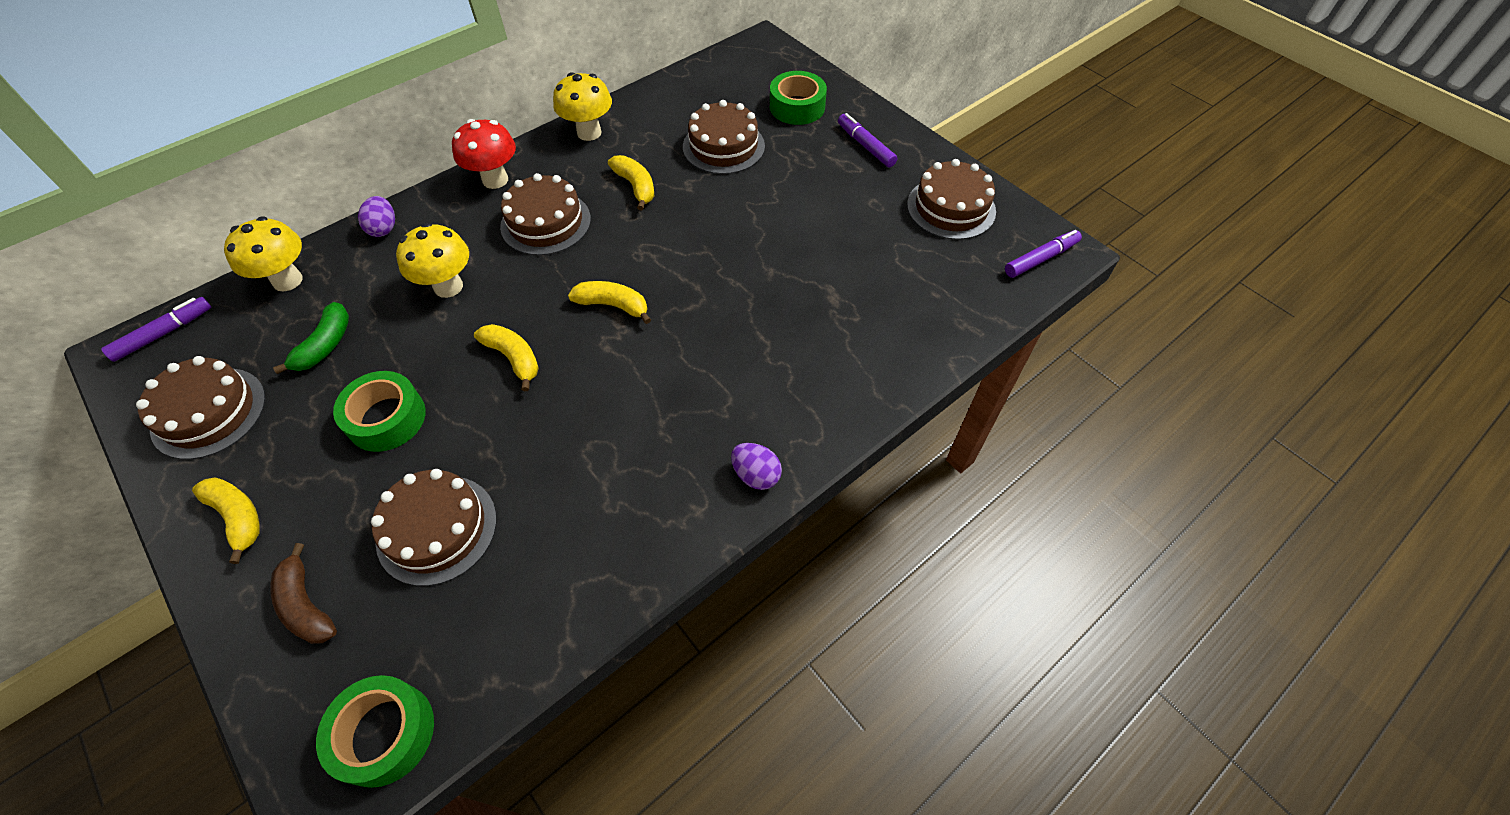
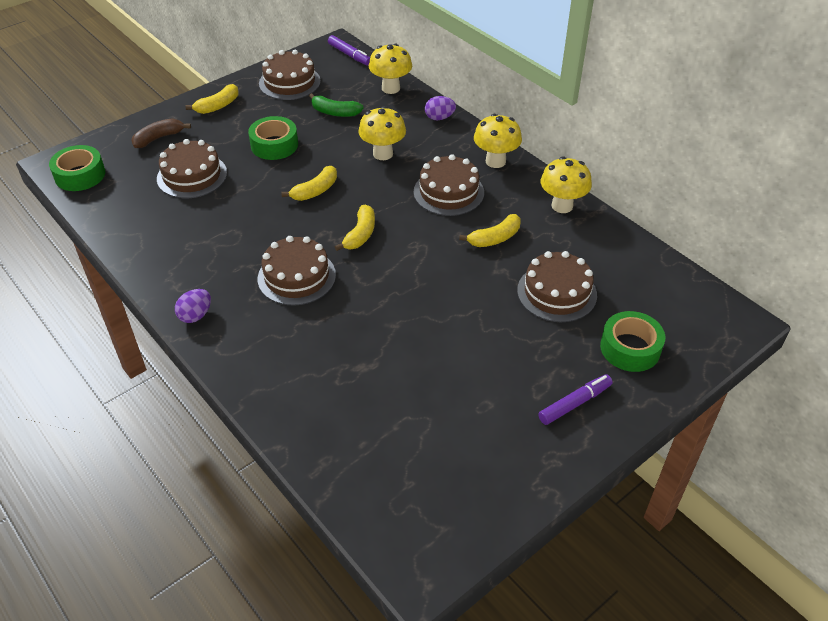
camera: 90 degrees right, 10 degrees down
(495, 180) = (495, 161): red mushroom -> yellow mushroom
(951, 208) = (483, 471): brown cake -> brown cake (296, 276)
(1040, 259) = (408, 546): purple marker -> none

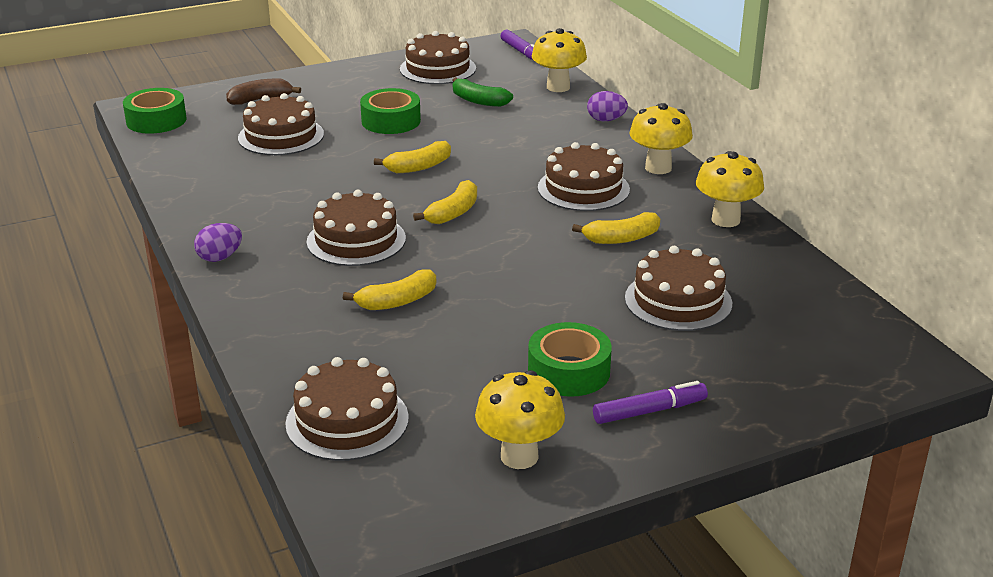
camera: 15 degrees right, 15 degrees down
(218, 106) = (343, 80): yellow banana -> yellow banana (397, 301)
(362, 461) = (347, 421): none -> brown cake
(383, 154) = (518, 144): yellow mushroom -> yellow mushroom (519, 456)
(630, 348) = (752, 369): green tape -> green tape (569, 371)

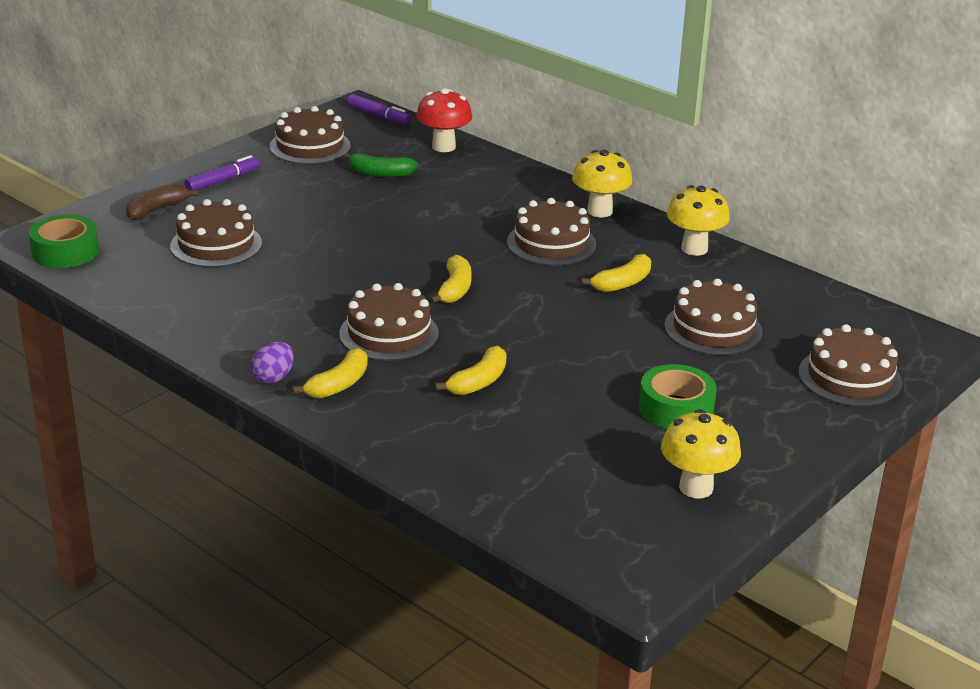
camera: 25 degrees left, 0 degrees up
(347, 421) = (530, 495): brown cake -> brown cake (850, 377)
(391, 121) = (313, 209): green tape -> none
(419, 167) = (382, 251): yellow banana -> yellow banana (338, 384)
(558, 87) = (443, 147): yellow mushroom -> red mushroom
(606, 120) = (515, 173): purple egg -> none
(649, 411) = (765, 425): purple marker -> purple marker (222, 180)

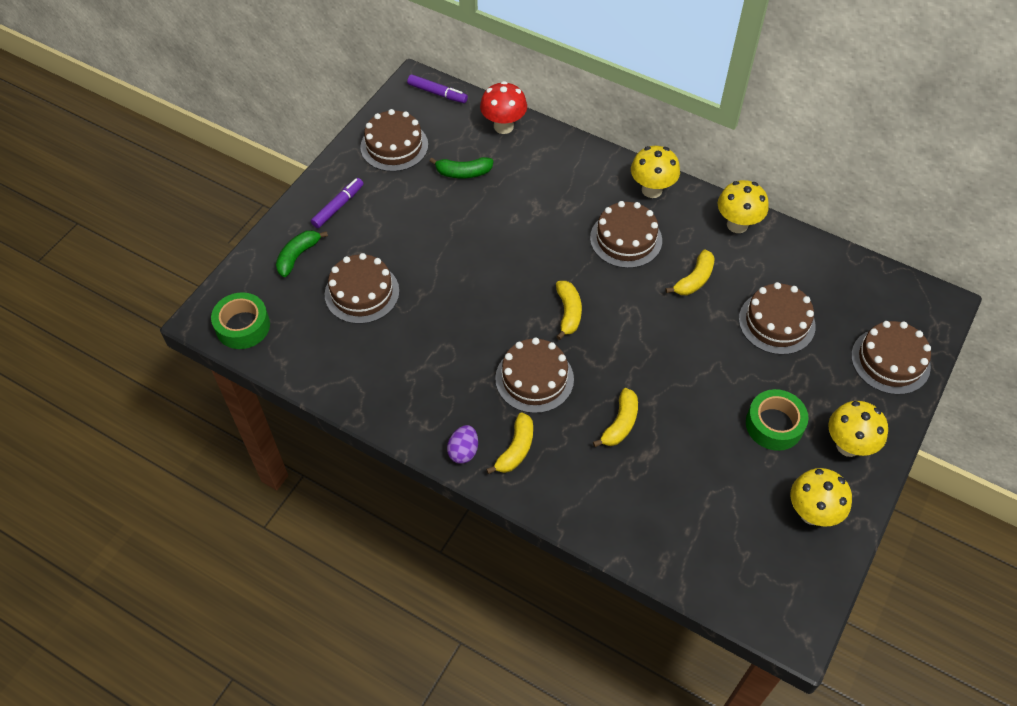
camera: 10 degrees left, 25 degrees up
(157, 210) = (298, 256): brown banana -> green banana
(767, 438) = (848, 445): none -> yellow mushroom

